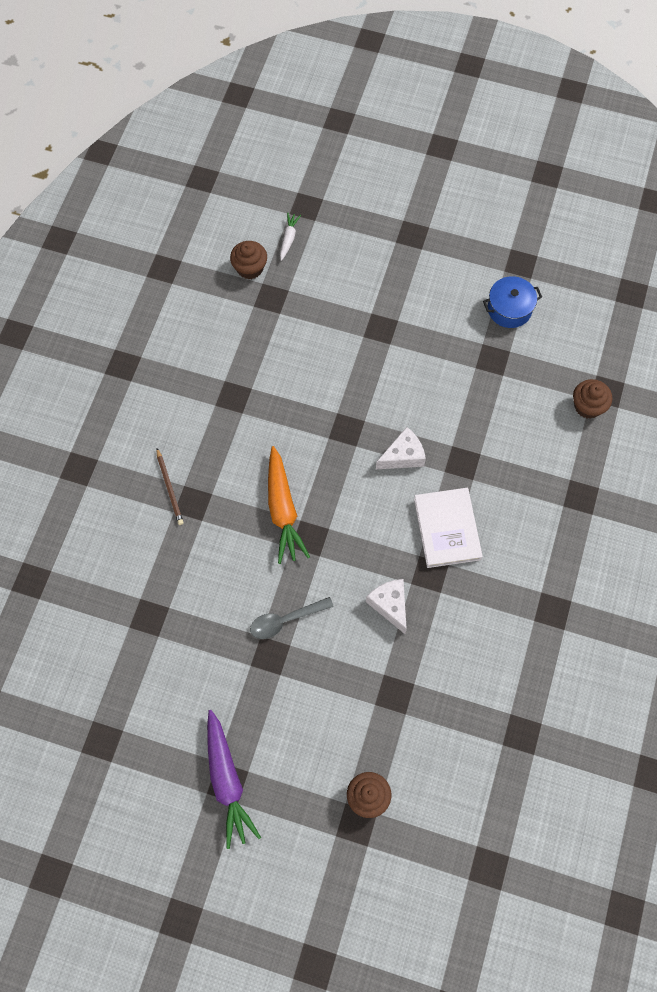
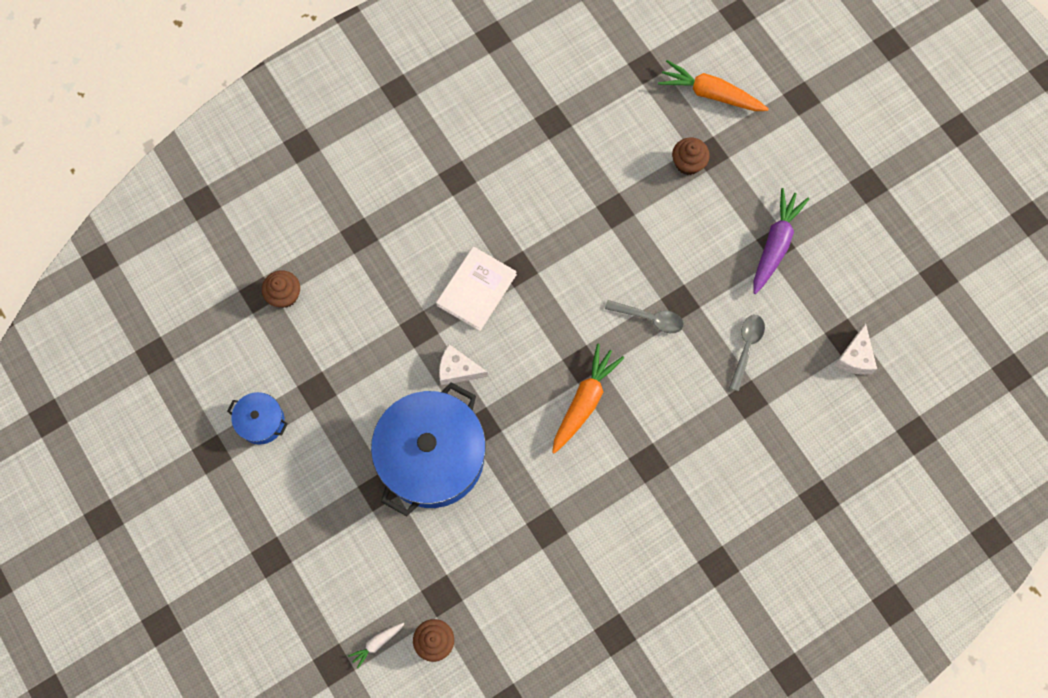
camera: 140 degrees left, 5 degrees up
(170, 488) = (657, 489): brown pencil -> none
(182, 660) = (746, 348): none -> grey spoon
(363, 380) = (432, 456): none -> blue pot
(390, 605) = (566, 270): white cheese -> white cheese (855, 357)
(405, 892) = (710, 94): none -> orange carrot

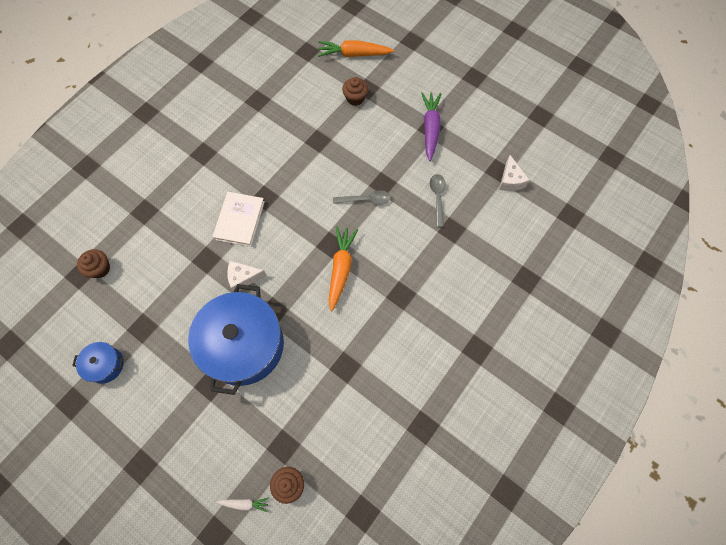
camera: 20 degrees left, 5 degrees down
(377, 643) = (244, 503): white carrot -> white carrot turned 120 degrees counterclockwise

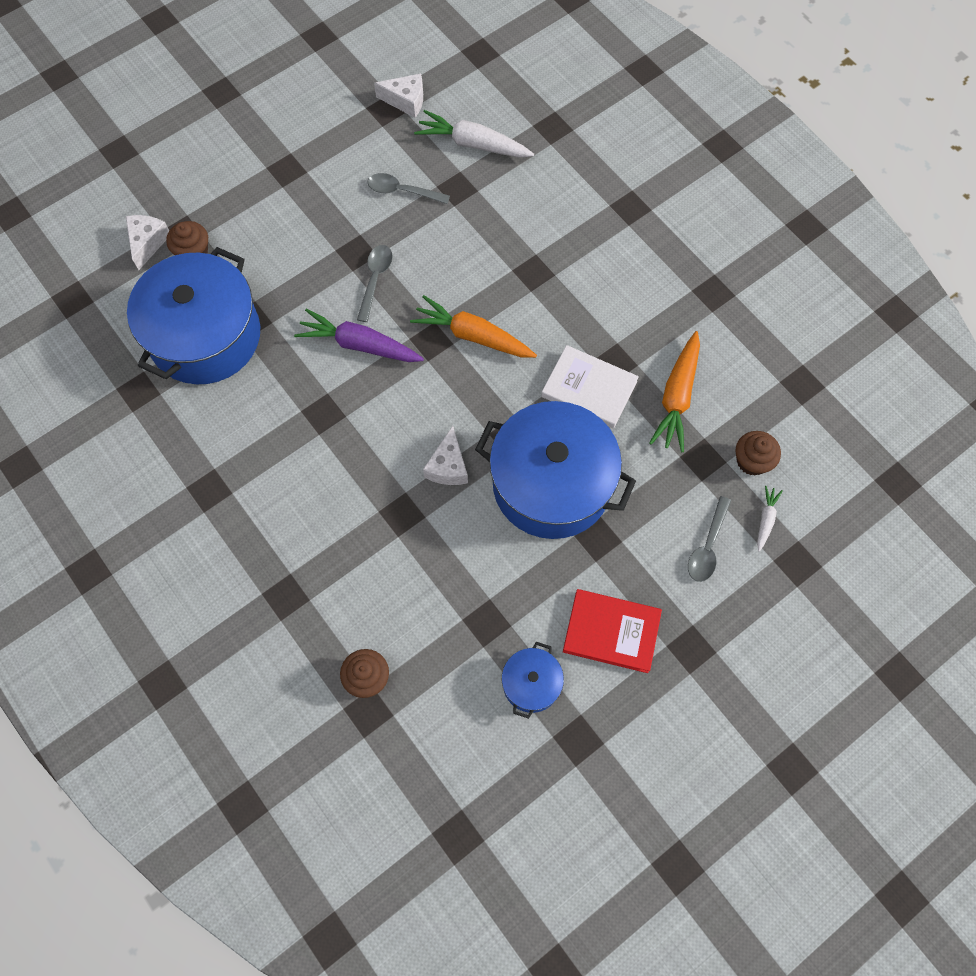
camera: 75 degrees left, 0 degrees up
(145, 408) = (611, 631): none -> red book
(217, 463) = (707, 546): none -> grey spoon
(239, 220) = (350, 455): white book -> white book (589, 389)
(301, 121) = (205, 336): none -> blue pot
(354, 54) = (109, 234): orange carrot -> orange carrot (677, 397)
(354, 74) = (148, 243): none -> white cheese
(430, 128) = (287, 170): purple carrot -> purple carrot (359, 345)
(491, 231) = (473, 144): none -> white carrot

